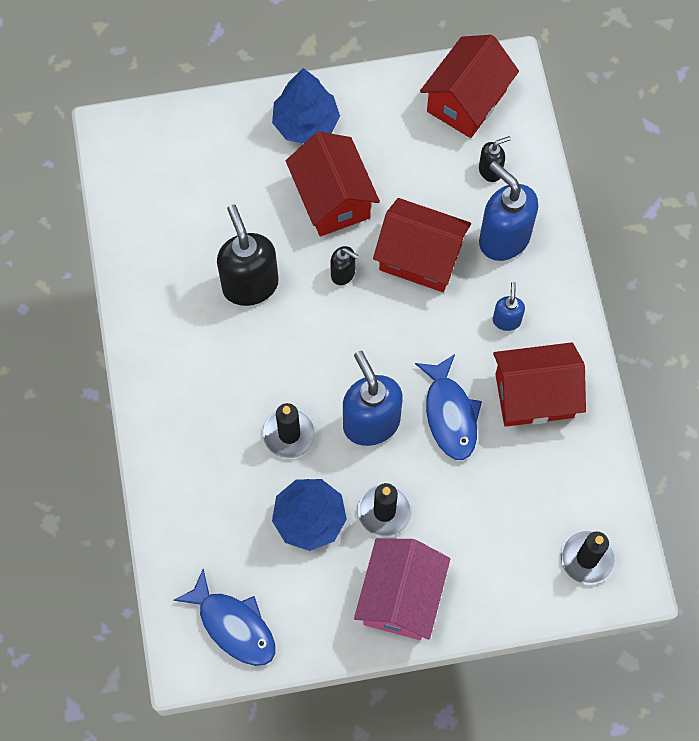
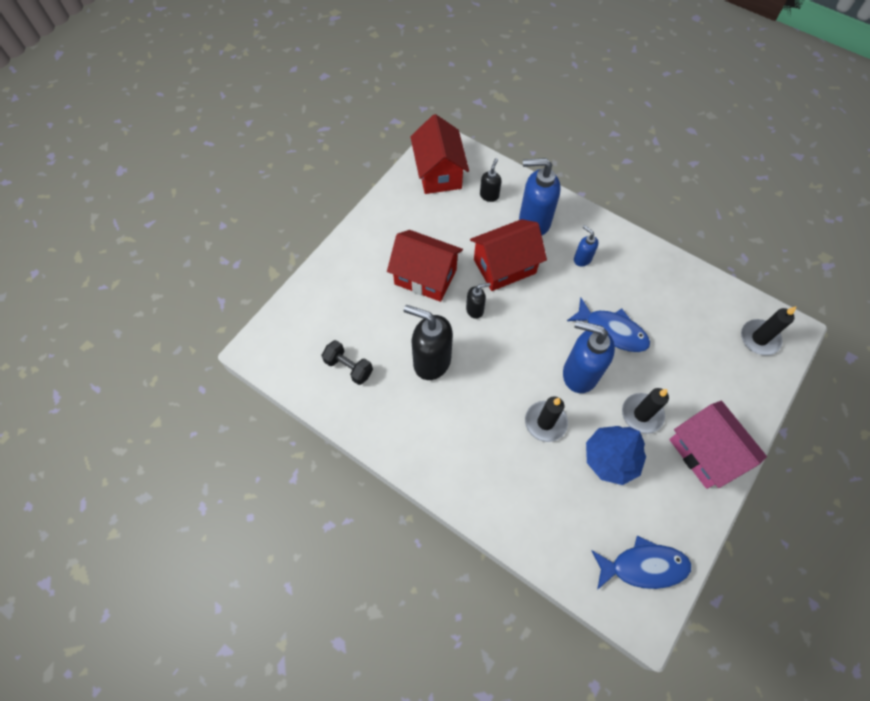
camera: 45 degrees left, 5 degrees down
(172, 222) = (349, 367): none -> black dumbbell
(306, 123) = (367, 251): blue tree -> none
(534, 396) = (639, 283): red house -> none

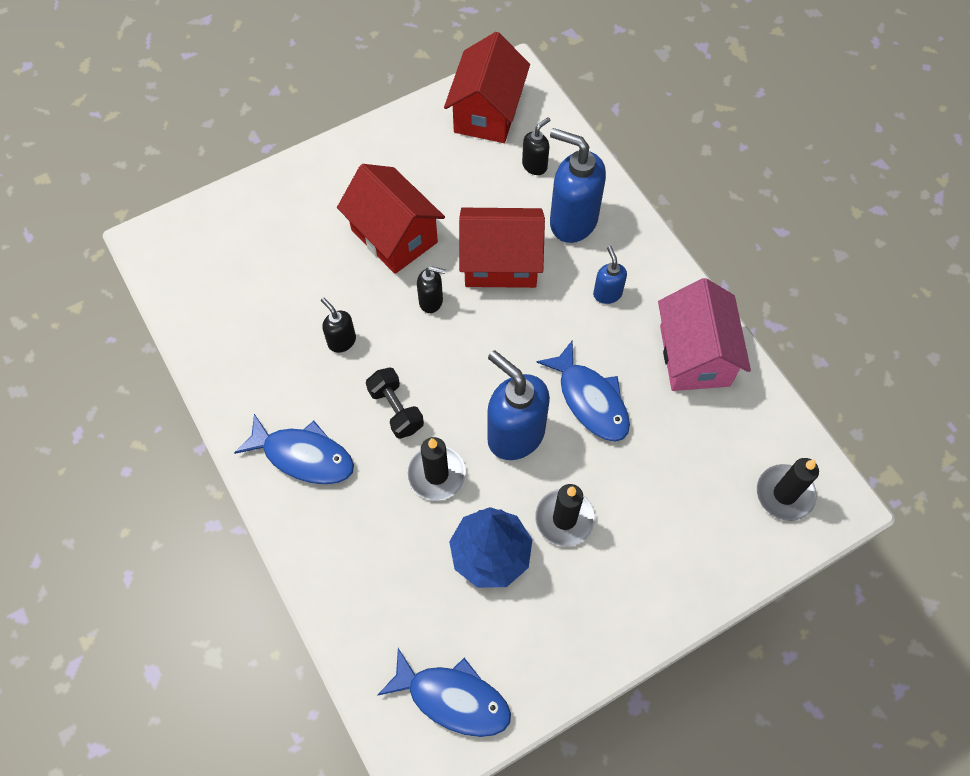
camera: 25 degrees right, 0 degrees up
(349, 367) = (241, 307): black dumbbell -> black dumbbell (396, 409)
(431, 361) = (341, 341): black soap dispenser -> black soap dispenser, size x0.50
(451, 450) = (303, 456): none -> blue fish
(705, 452) = (617, 602): pink house -> pink house (694, 355)

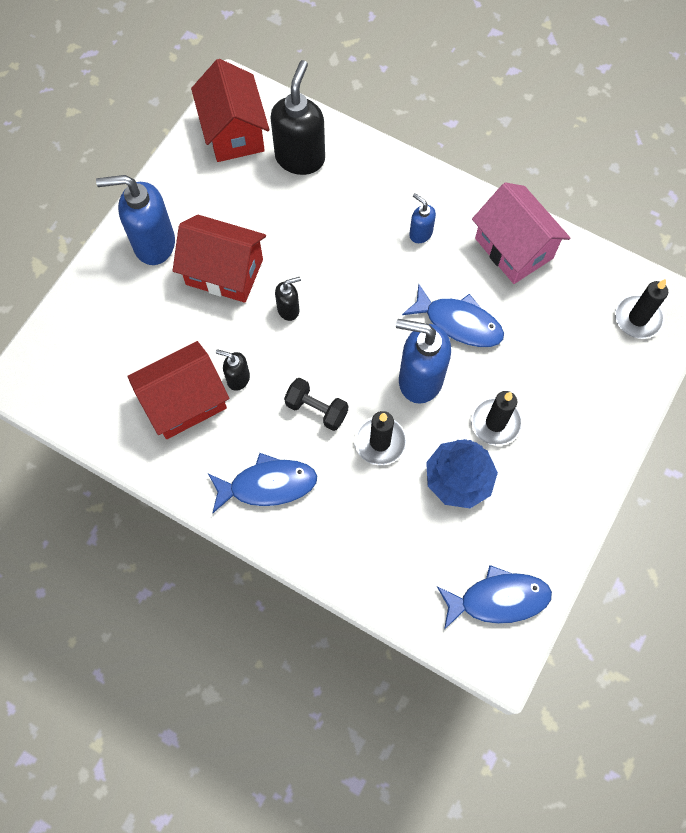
camera: 30 degrees left, 5 degrees up
(500, 263) = (323, 250): red house -> red house (185, 401)
(535, 165) = (300, 158): black soap dispenser -> black soap dispenser, size x2.00
(572, 221) = (358, 189): blue soap dispenser -> blue soap dispenser (153, 244)

